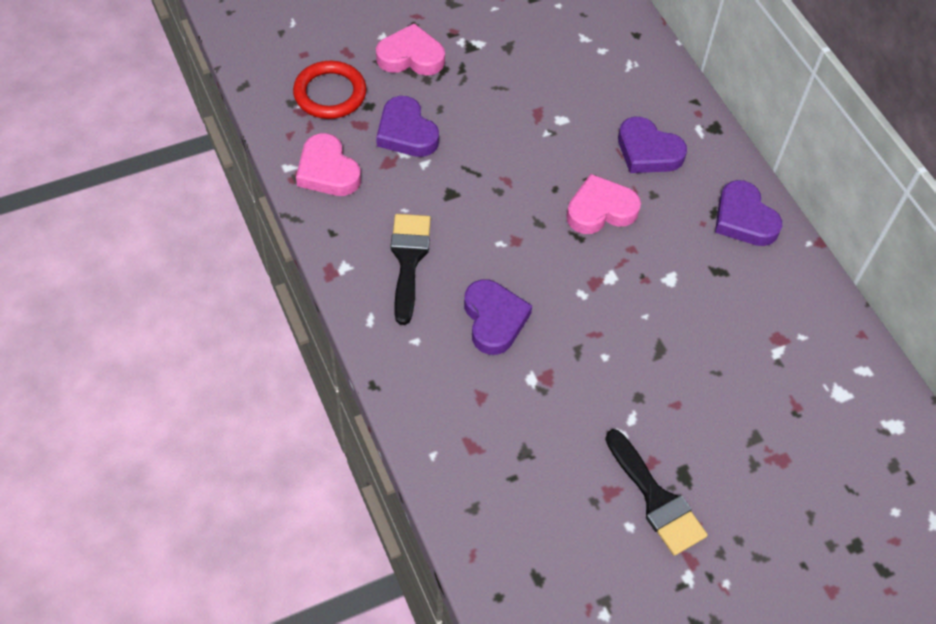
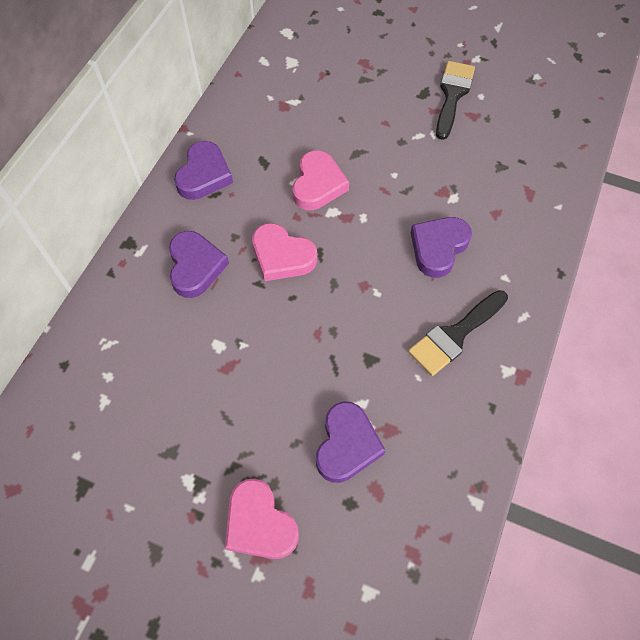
camera: 130 degrees left, 5 degrees up
(327, 171) = (446, 467): pink heart -> pink heart (318, 184)
(330, 93) = (371, 551): red ring -> none

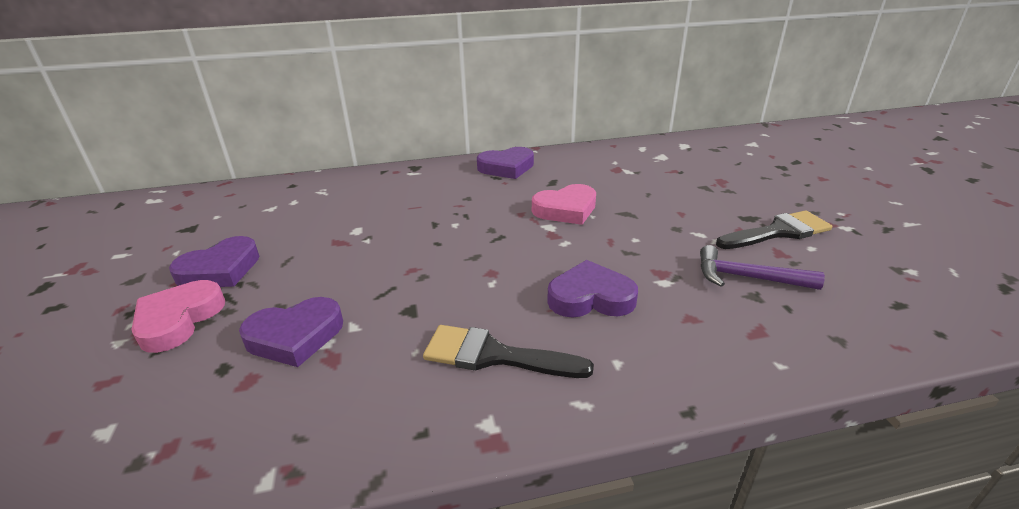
camera: 55 degrees right, 30 degrees down
(195, 267) = (421, 194): purple heart -> purple heart (220, 270)
(282, 256) = (473, 222): pink heart -> none
(483, 154) = (747, 277): none -> purple hammer

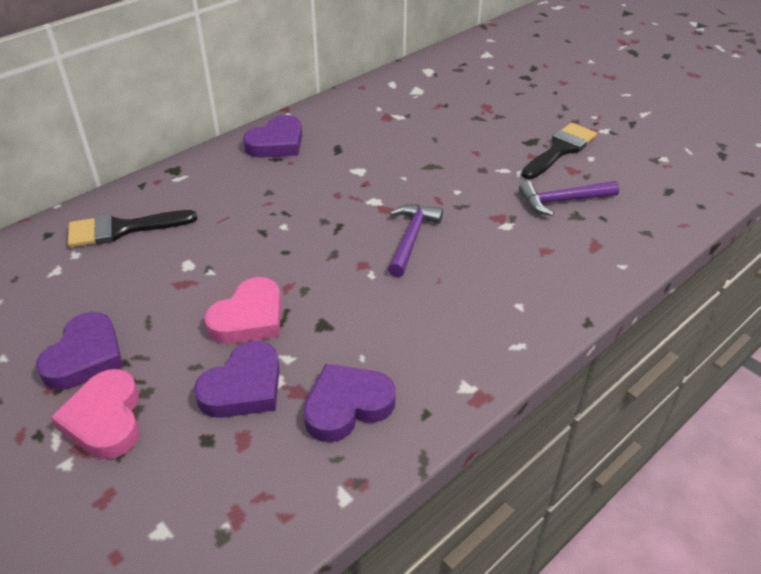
camera: 30 degrees left, 10 degrees up
(494, 355) = (428, 335): black brush -> black brush (122, 229)
(555, 265) = (411, 238): none -> purple hammer
(566, 209) = (375, 178): pink heart -> pink heart (249, 318)
(590, 297) = (462, 259): purple heart -> purple heart (347, 406)

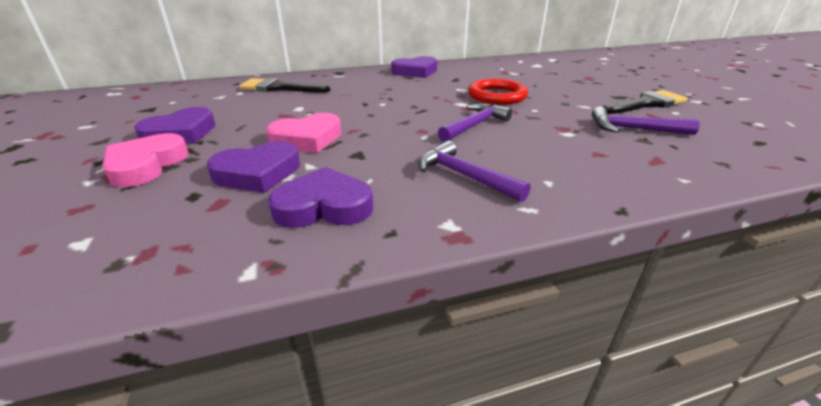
camera: 25 degrees right, 10 degrees down
(405, 174) = (497, 96): none -> red ring
(444, 322) = (464, 176): none -> purple hammer

